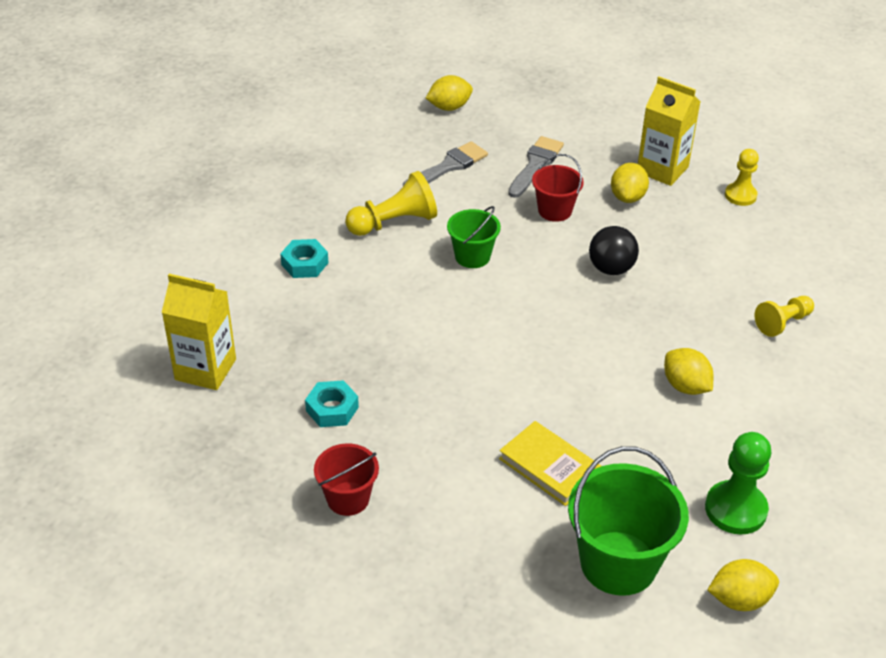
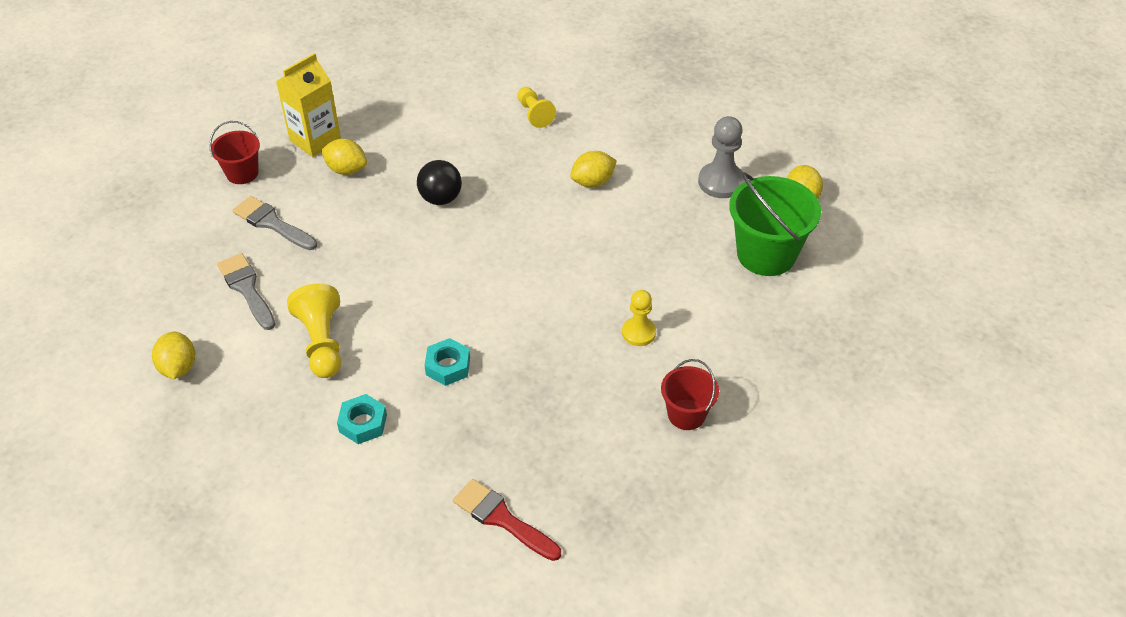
camera: 80 degrees left, 5 degrees up
(205, 369) = (502, 519): yellow carton -> red brush
(332, 409) = (577, 417): turquoise nut -> turquoise nut (448, 366)
(449, 107) = (143, 275): yellow lemon -> yellow lemon (178, 368)
(472, 256) = (394, 289): green bucket -> none
(549, 466) = (666, 277): yellow book -> none
(555, 210) = (347, 221): red bucket -> red bucket (242, 173)
(735, 509) = (721, 182): green pawn -> grey pawn
(740, 195) = (370, 101): yellow pawn -> yellow pawn (638, 333)

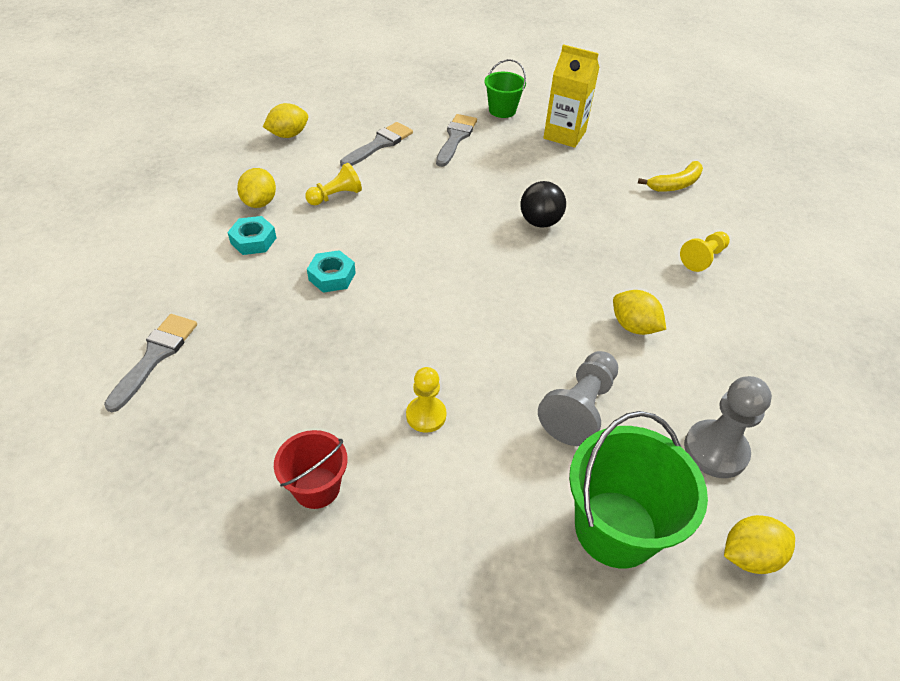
camera: 70 degrees right, 0 degrees up
(242, 173) = (502, 110): red bucket -> green bucket
(322, 343) = (335, 196): yellow pawn -> yellow pawn, size x0.66
(346, 170) = (540, 159): yellow lemon -> yellow lemon (260, 202)
(433, 94) = (675, 184): none -> yellow banana
(502, 519) = (155, 356): red brush -> grey brush
(662, 240) = (579, 408): none -> grey pawn

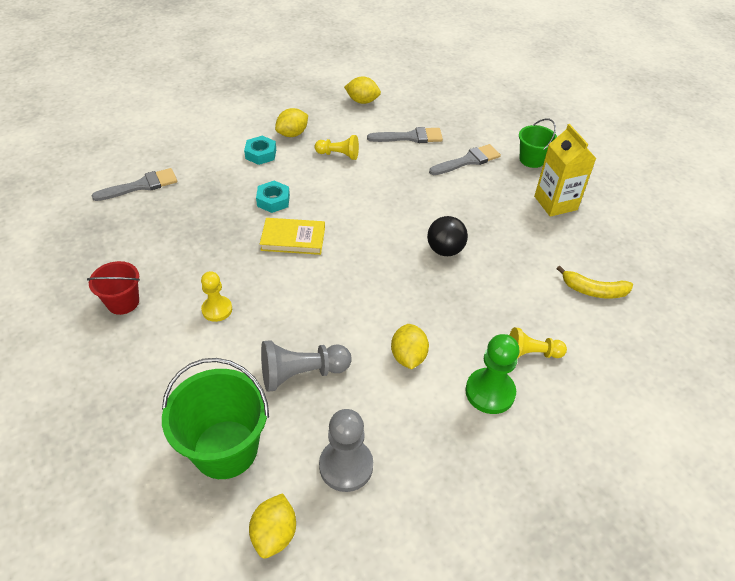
camera: 45 degrees right, 0 degrees up
(403, 298) = (293, 239): none -> yellow book
(719, 308) = (490, 392): none -> green pawn
(749, 555) = (274, 534): yellow lemon -> yellow lemon turned 75 degrees clockwise

